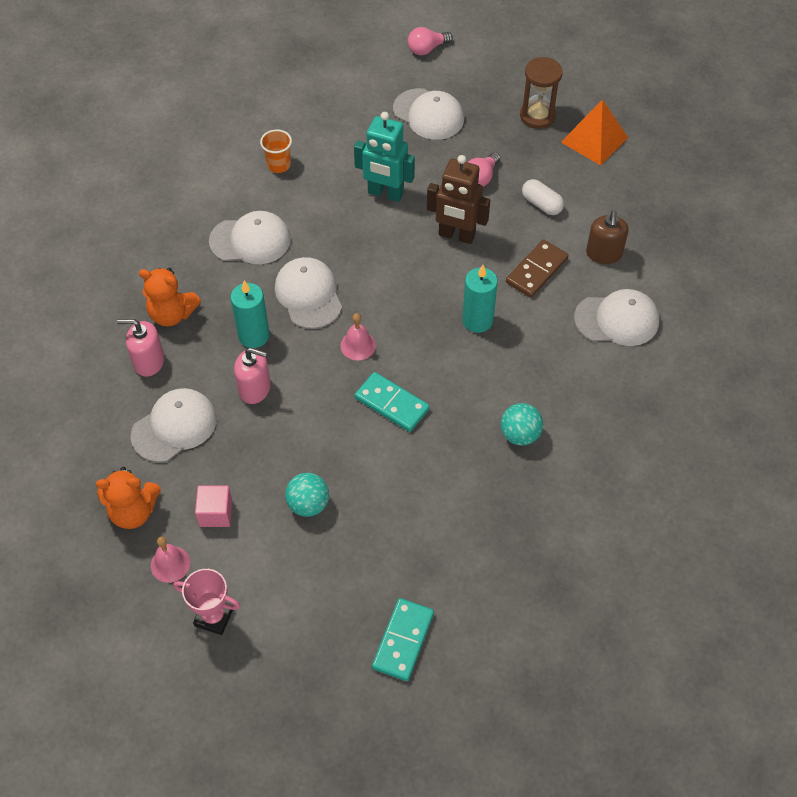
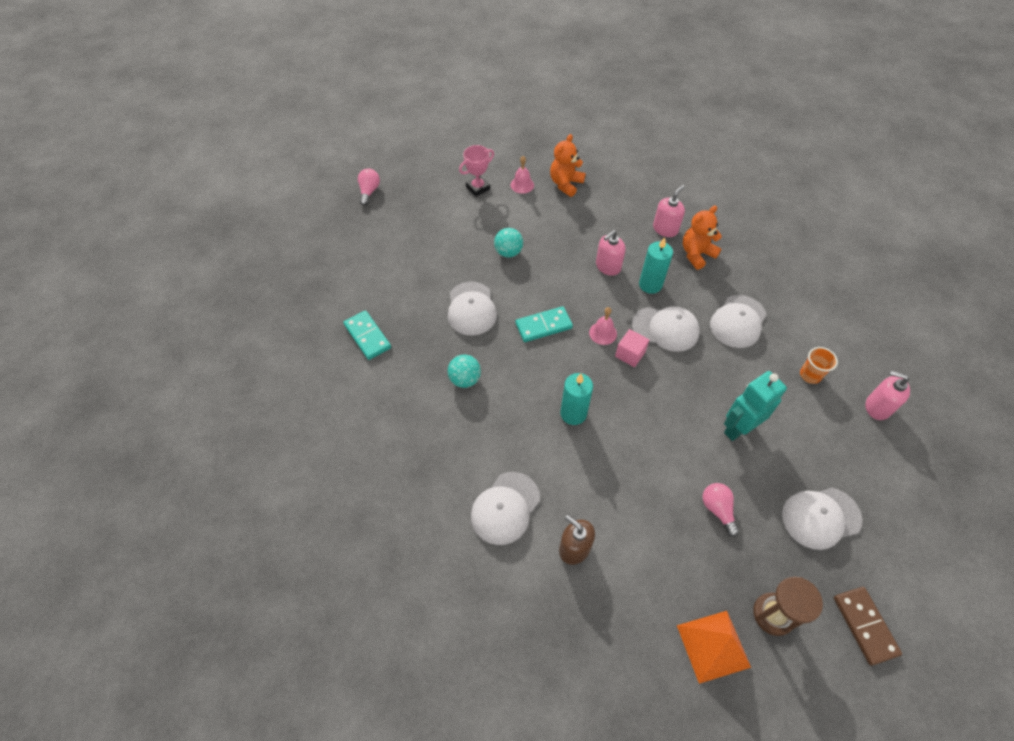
camera: 125 degrees right, 0 degrees up
(174, 427) = (608, 220): white cap -> white cap (471, 308)
(215, 513) = (537, 213): pink cube -> pink cube (630, 354)
(279, 111) = (877, 407): none -> pink soap dispenser
(403, 641) = (395, 250): turquoise domino -> turquoise domino (367, 336)
(427, 49) = (920, 574): pink light bulb -> pink light bulb (369, 191)
(456, 235) = (663, 451): brown robot -> none
(536, 271) = (591, 484): brown domino -> brown domino (864, 626)
(541, 204) = (659, 538): white capsule -> none

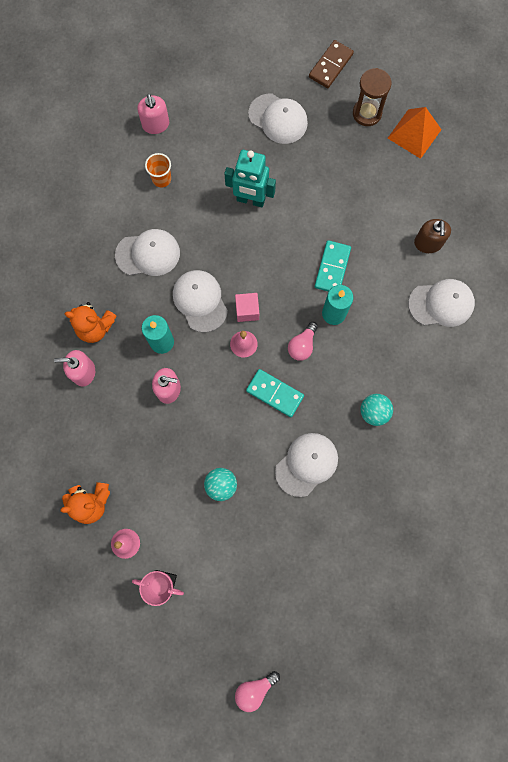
camera: 130 degrees left, 20 degrees up
(367, 336) = (404, 523): turquoise domino -> turquoise domino (332, 268)
(717, 509) = (325, 178): pink light bulb -> pink light bulb (302, 345)

